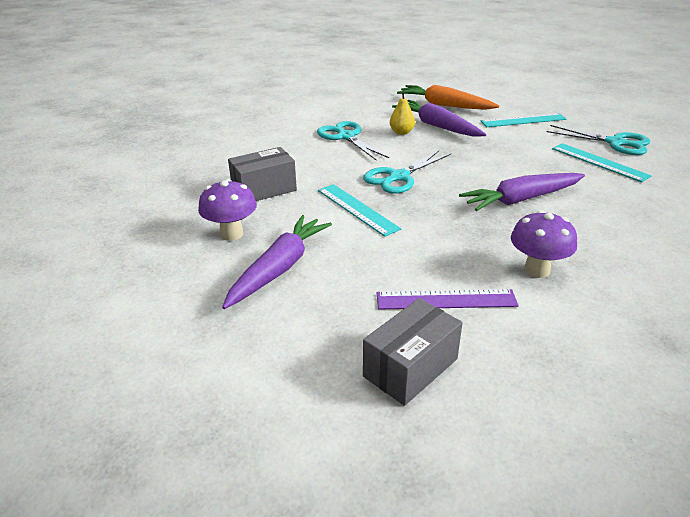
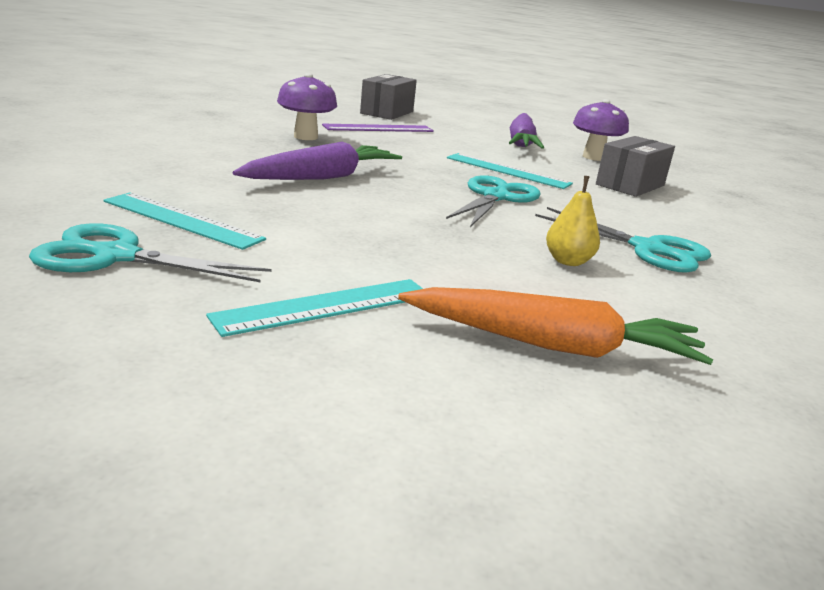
camera: 155 degrees right, 10 degrees down
(437, 126) = (515, 279): purple carrot -> none

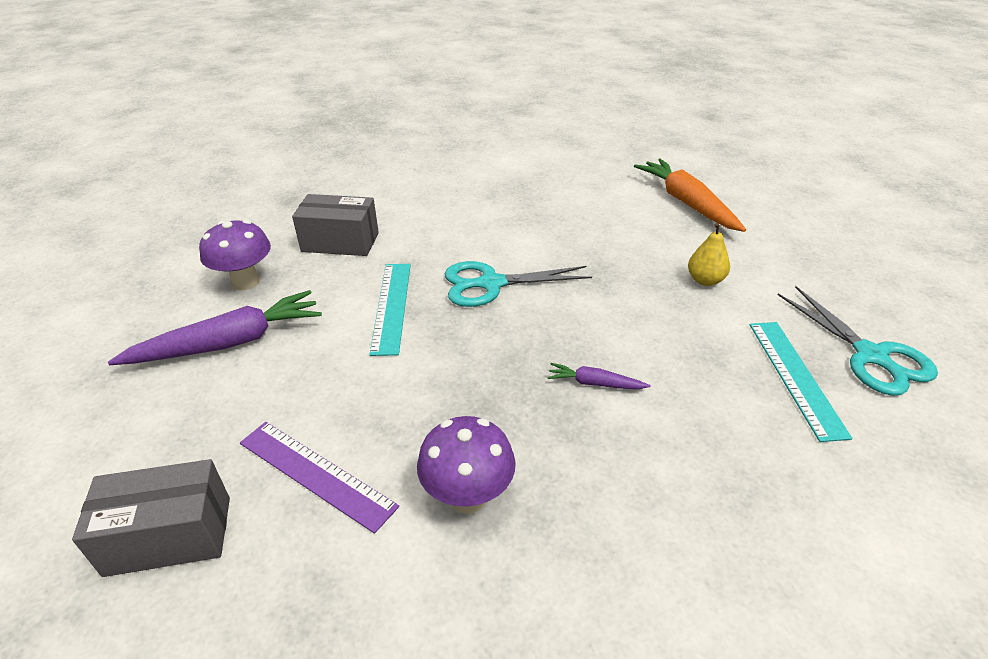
camera: 120 degrees left, 15 degrees up
(322, 177) = (595, 383): purple carrot -> purple carrot, size x0.47
(326, 306) = (769, 263): turquoise ruler -> none
(568, 261) = (578, 223): yellow pear -> yellow pear (705, 280)
(647, 249) = (508, 207): turquoise scissors -> none

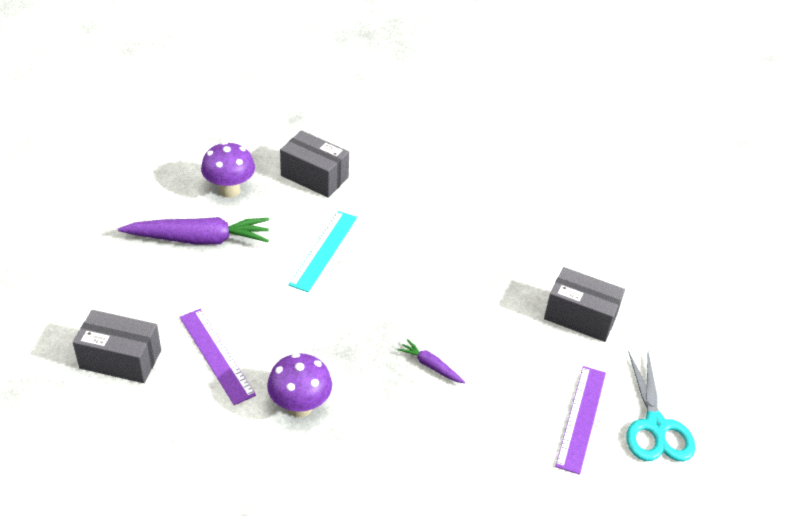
camera: 20 degrees right, 5 degrees up
(491, 284) = (408, 258): turquoise scissors -> none
(687, 203) = (628, 237): orange carrot -> none
(705, 280) = (580, 317): yellow pear -> grey box
(795, 377) = (581, 418): turquoise ruler -> purple ruler

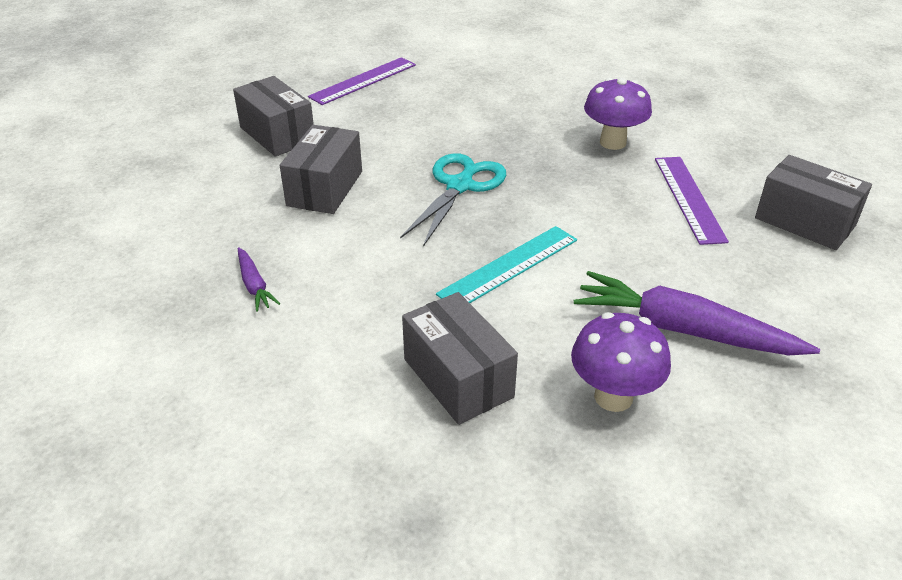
camera: 150 degrees left, 5 degrees down
(431, 366) = (463, 138): purple carrot -> purple carrot (254, 285)
(491, 274) = (325, 188): none -> grey box
(655, 426) = (309, 64): turquoise scissors -> turquoise scissors (460, 186)

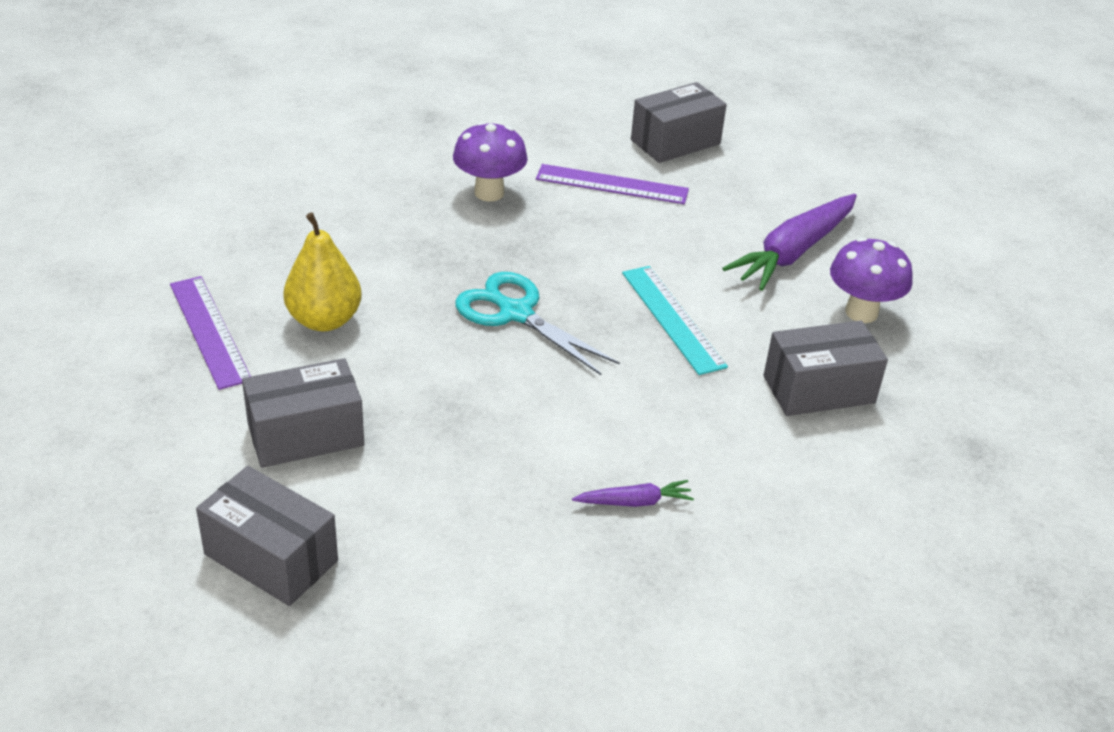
camera: 75 degrees left, 0 degrees up
(325, 188) = (465, 415): grey box -> grey box (271, 557)
(399, 114) = (324, 320): none -> yellow pear

